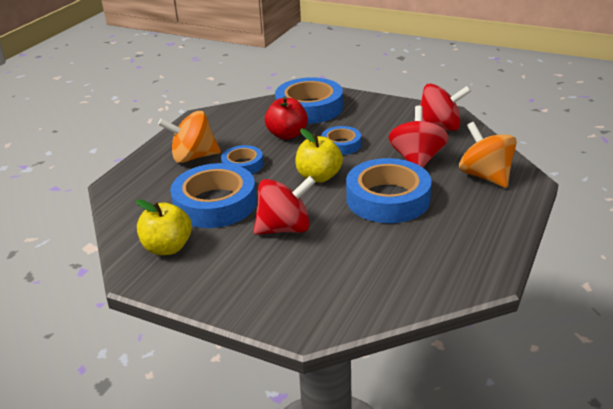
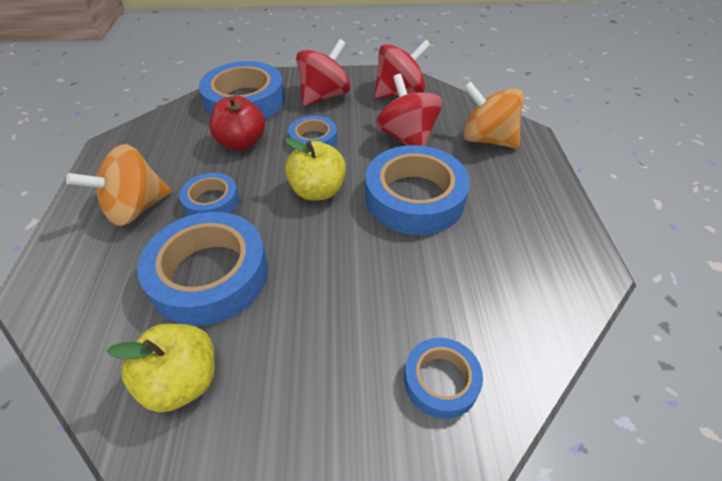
camera: 30 degrees left, 15 degrees up
(285, 228) = (327, 283): red spinning top -> red spinning top (324, 96)
(317, 296) = (441, 380): none -> blue tape

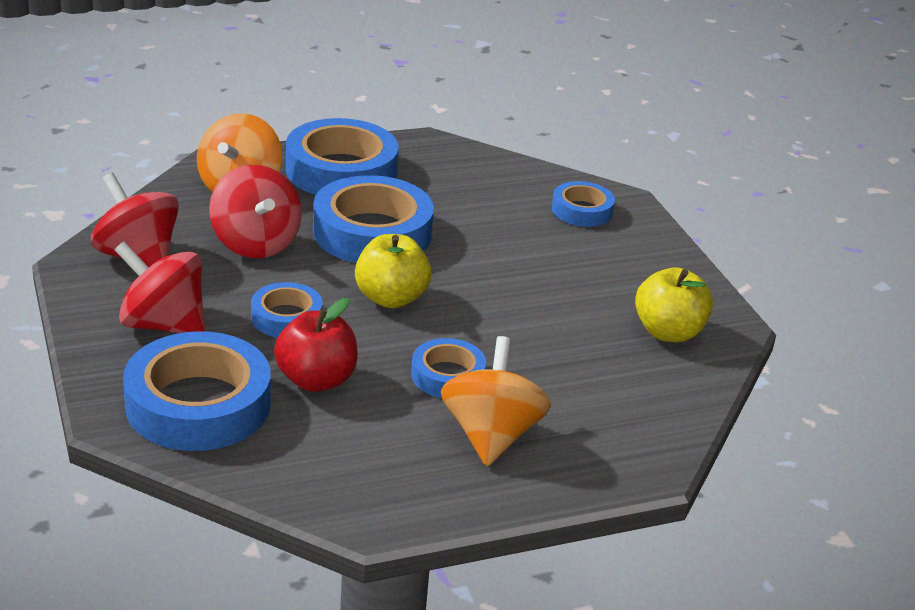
camera: 110 degrees left, 15 degrees down
(136, 208) = (491, 435): orange spinning top -> orange spinning top turned 120 degrees counterclockwise
(209, 274) = (554, 347): blue tape -> blue tape (341, 170)
(407, 137) = (255, 244): red spinning top -> red spinning top turned 75 degrees counterclockwise

